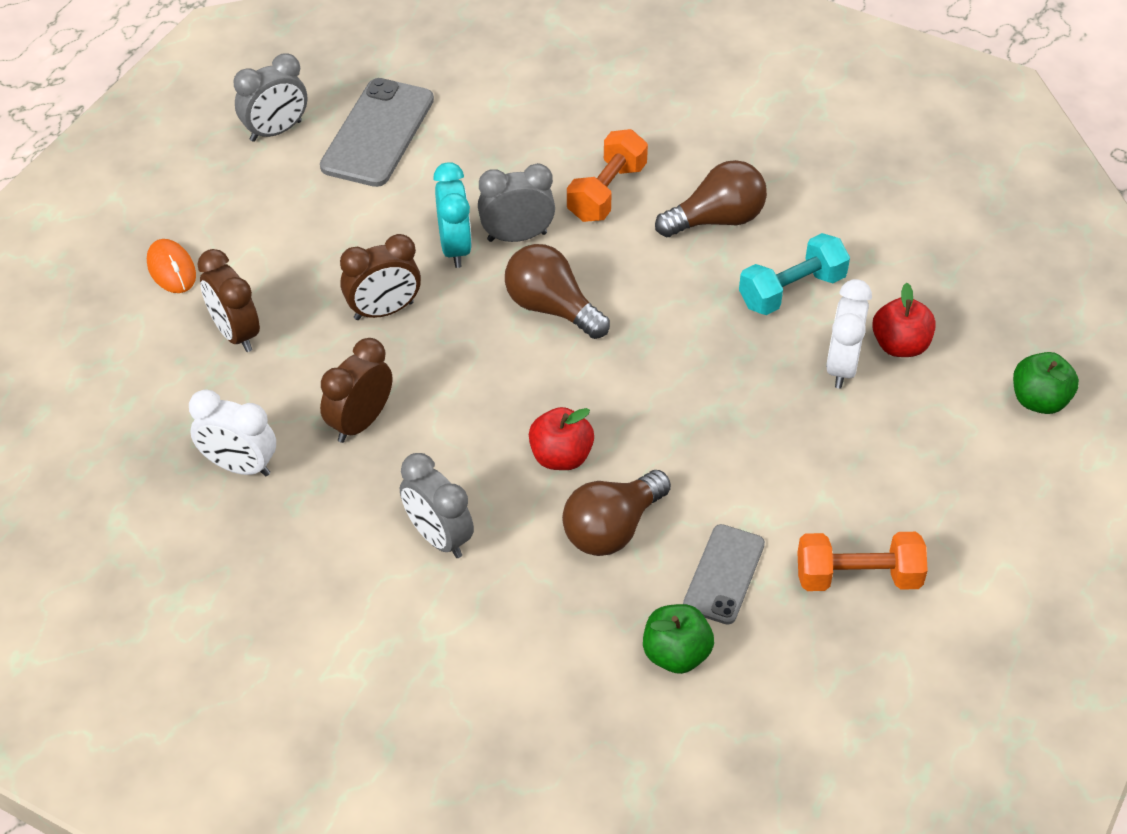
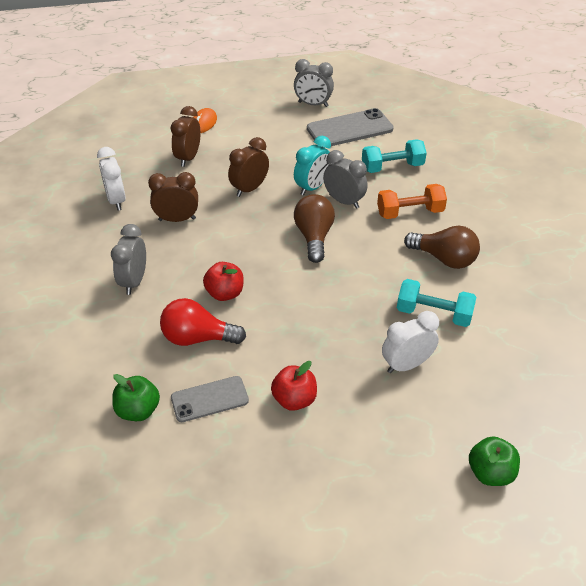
camera: 50 degrees right, 5 degrees down
(384, 311) = (249, 189): brown clock -> brown clock turned 105 degrees clockwise
(505, 148) = (392, 167): none -> turquoise dumbbell
(612, 529) = (198, 338): brown light bulb -> red light bulb
(858, 577) = (263, 460): orange dumbbell -> none
(900, 345) = (452, 381): red apple -> red apple (294, 399)

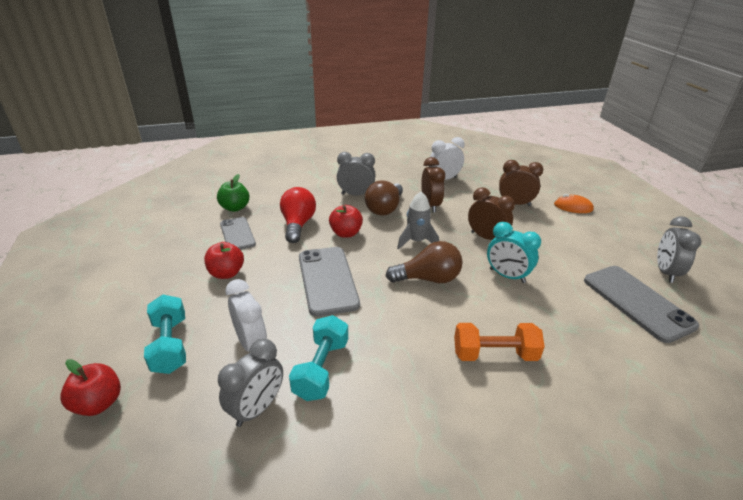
camera: 85 degrees right, 10 degrees down
(249, 238) = (416, 241): none -> grey rocket
(312, 310) = (327, 280): none -> grey phone
(344, 201) = (493, 298): grey clock -> grey clock (257, 408)
(392, 167) = (580, 340): turquoise dumbbell -> turquoise dumbbell (170, 345)
(410, 212) = (494, 354): orange dumbbell -> orange dumbbell turned 75 degrees counterclockwise
(444, 259) = (416, 384): brown light bulb -> brown light bulb (385, 208)
(490, 473) = (98, 403): green apple -> red apple

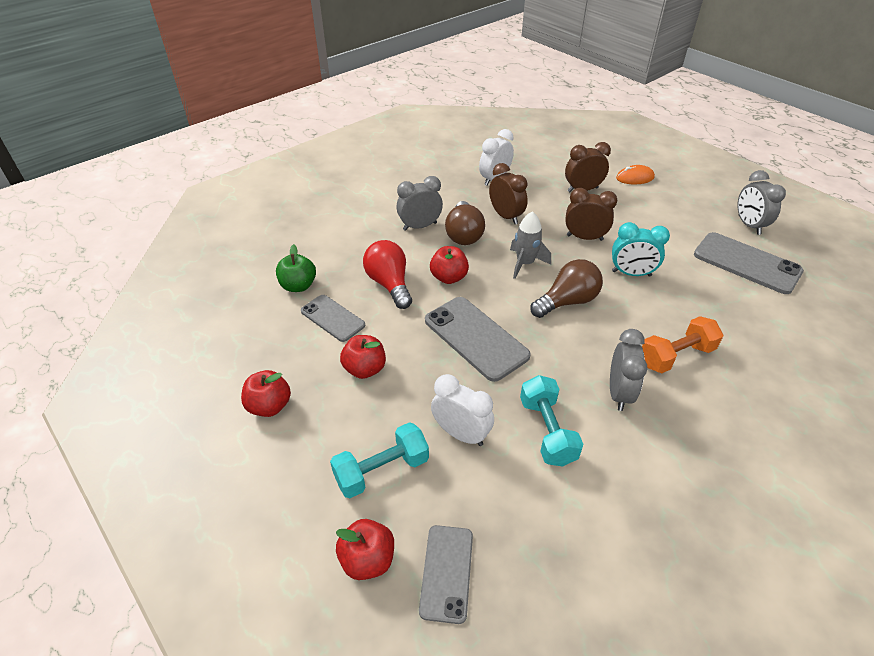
camera: 25 degrees left, 10 degrees up
(141, 441) = (446, 572): none -> grey phone
(142, 274) = (269, 406): none -> red apple
(170, 345) = (382, 470): turquoise dumbbell -> turquoise dumbbell turned 75 degrees counterclockwise
(257, 408) = (523, 493): grey clock -> grey clock (619, 393)

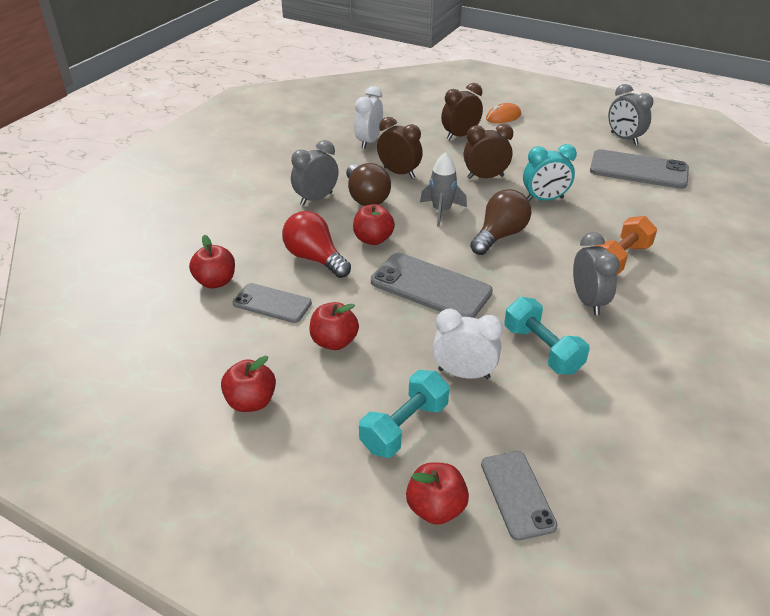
camera: 20 degrees left, 5 degrees down
(298, 286) = (216, 282): green apple -> red apple

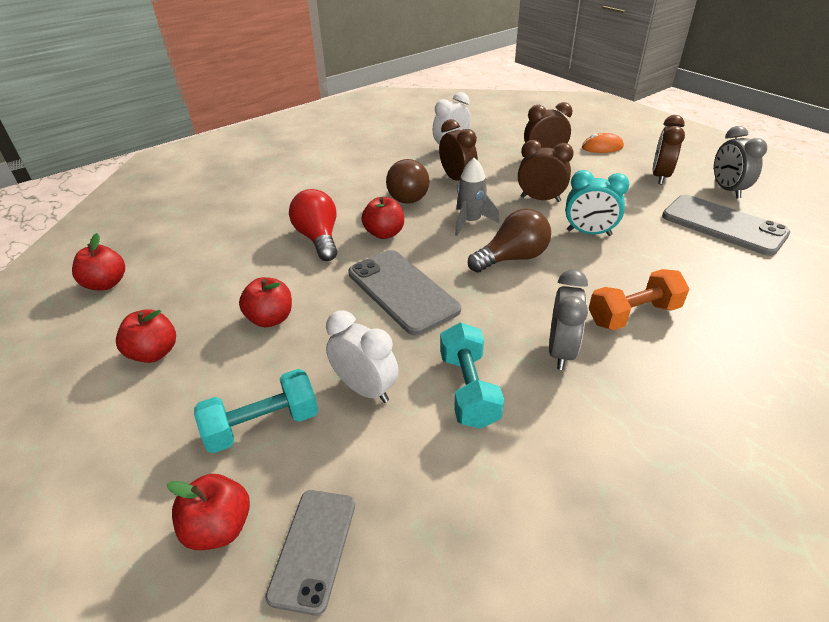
camera: 25 degrees right, 0 degrees up
(216, 282) = (221, 238): red apple -> red apple (106, 284)
(272, 303) = (249, 269): grey phone -> none
(316, 199) = (363, 187): grey clock -> none
(567, 136) = (660, 176): none -> brown clock

